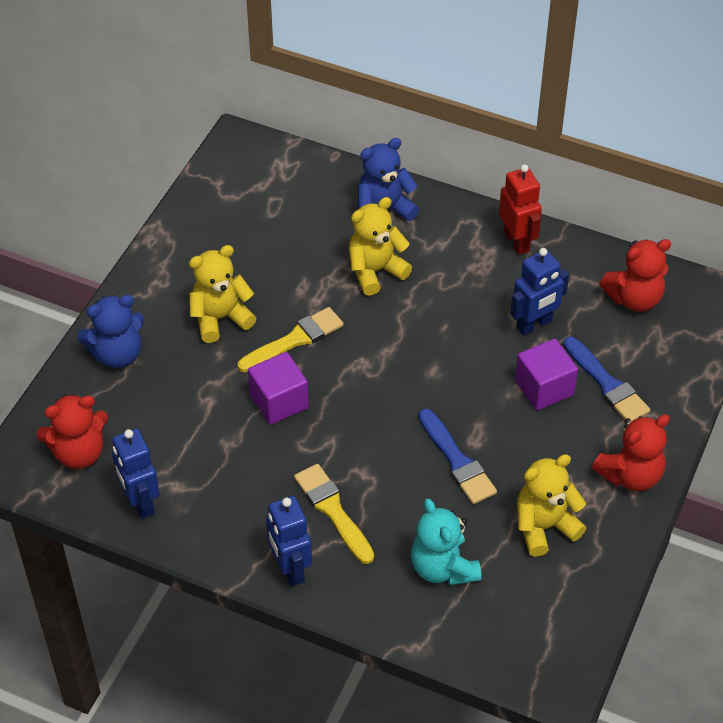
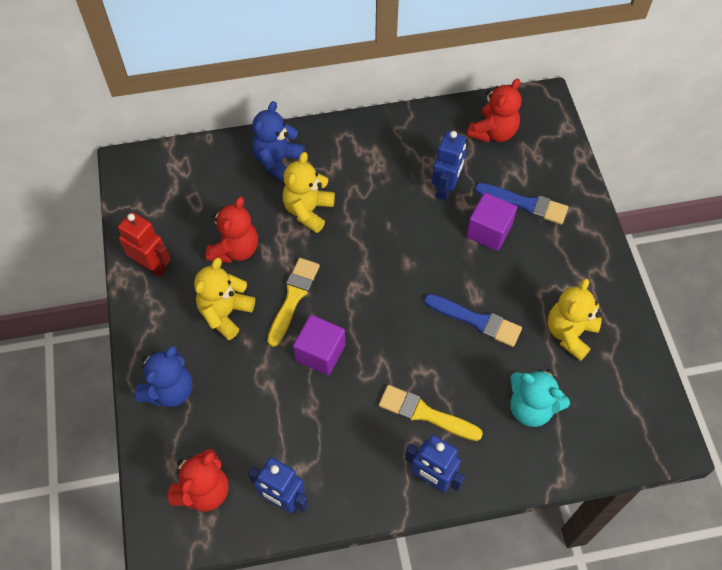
camera: 35 degrees left, 10 degrees up
(517, 241) = (386, 133): red robot -> red robot (152, 266)
(630, 475) = (591, 261): red teddy bear -> red teddy bear (235, 249)

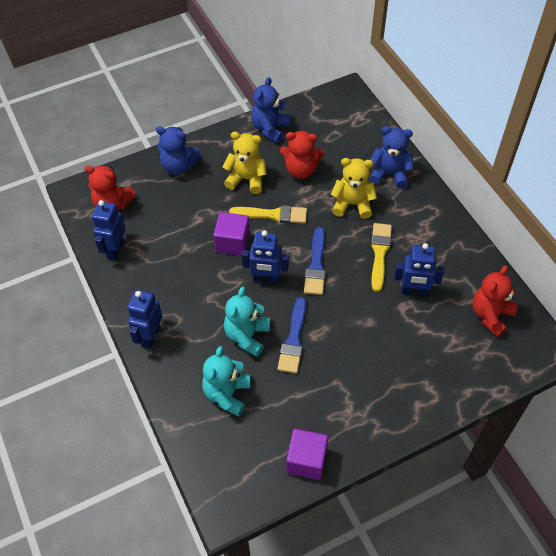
camera: 75 degrees right, 5 degrees down
(152, 266) = (270, 128): red robot -> blue teddy bear
(386, 328) = (266, 279): none -> blue robot
(425, 413) = (202, 320): yellow brush -> yellow brush (379, 253)
(459, 368) = (247, 336): none -> turquoise teddy bear
(489, 231) = (383, 332): purple cube -> purple cube (306, 460)
(493, 132) = (490, 315): red teddy bear -> red teddy bear turned 105 degrees clockwise
(525, 204) = (423, 355): blue brush -> blue brush (316, 265)
(570, 333) = (305, 412): yellow teddy bear -> none

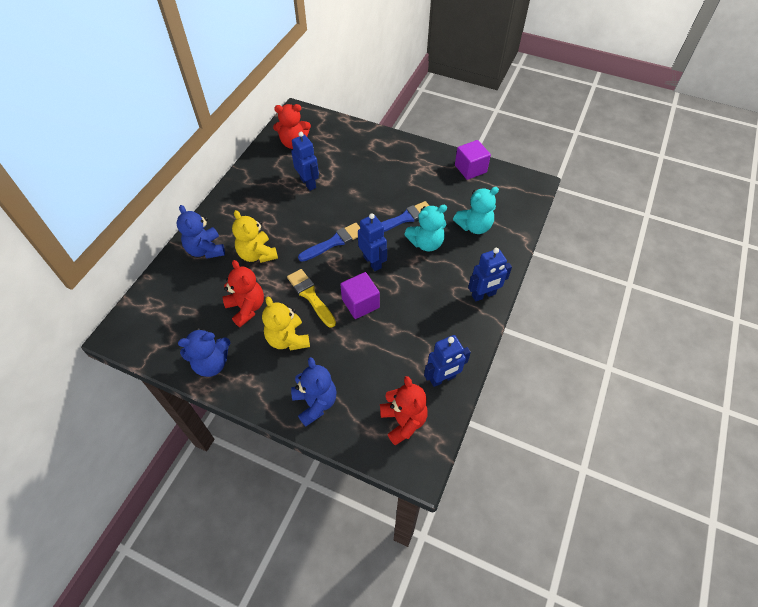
camera: 130 degrees left, 0 degrees up
(379, 253) = (291, 215): yellow brush -> none

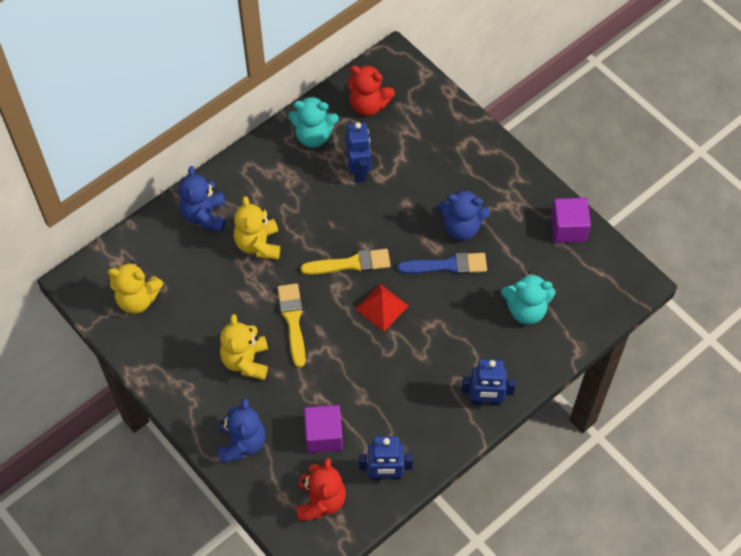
camera: 25 degrees right, 5 degrees up
(176, 328) = (138, 299): none -> yellow teddy bear
(211, 363) = (158, 355): blue teddy bear -> blue teddy bear (461, 227)
(246, 308) = (219, 306): red teddy bear -> none
(334, 242) = (351, 264): blue brush -> yellow brush
(360, 303) = (342, 352): purple cube -> purple cube (324, 435)
(372, 262) = (381, 307): blue robot -> red pyramid
(426, 243) = (456, 308): turquoise teddy bear -> turquoise teddy bear (313, 136)

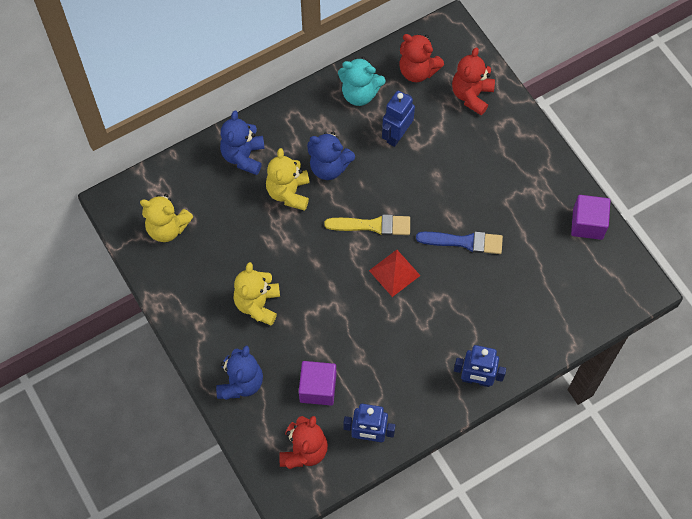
camera: 10 degrees right, 5 degrees up
(293, 320) = (308, 272): yellow brush -> none
(359, 171) = (396, 135): blue robot -> blue robot turned 150 degrees counterclockwise
(427, 121) = (471, 95): none -> red teddy bear
(461, 227) = (485, 206): blue teddy bear -> blue teddy bear (329, 167)
(526, 310) = (531, 298): turquoise teddy bear -> none

